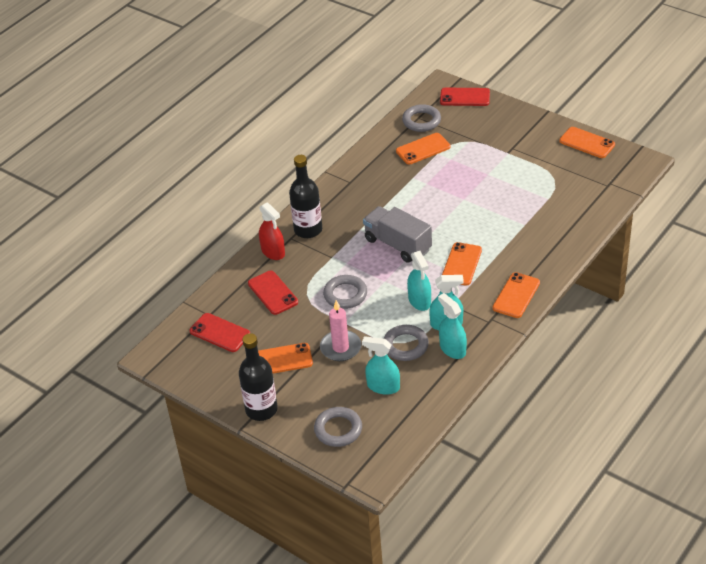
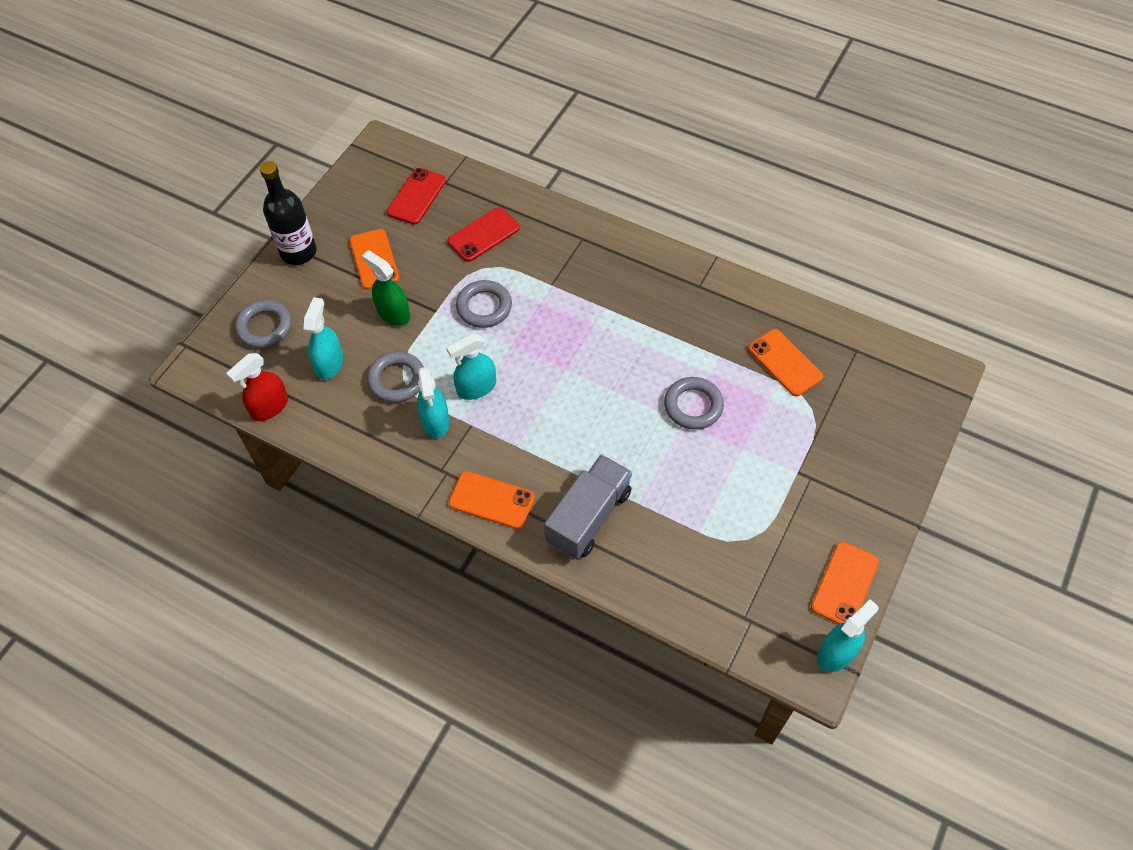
camera: 80 degrees right, 15 degrees up
(273, 252) = (555, 224): red spray bottle -> red spray bottle (270, 407)
(308, 230) = (599, 254): black bottle -> none
(340, 348) = (393, 313): pink candle -> green spray bottle
(398, 245) = (580, 353): grey truck -> grey truck (588, 517)
(421, 121) = (849, 355): grey ring -> grey ring (693, 406)
(452, 349) = (391, 432): turquoise spray bottle -> turquoise spray bottle (836, 653)
(461, 264) = (549, 430): orange phone -> none
(465, 97) = (920, 405): red phone -> none

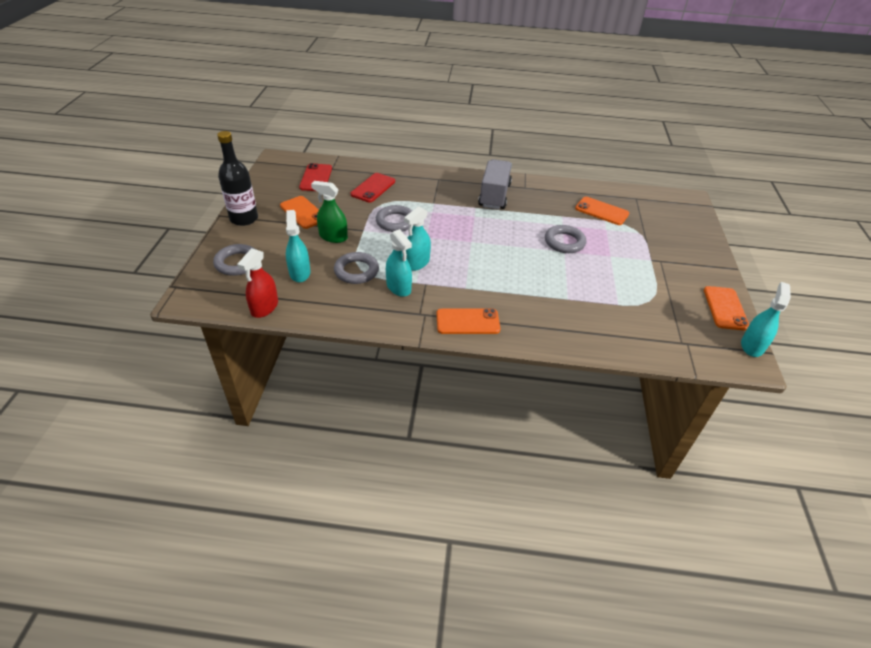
camera: 25 degrees left, 15 degrees down
(588, 517) = (541, 314): grey truck -> grey truck (494, 195)

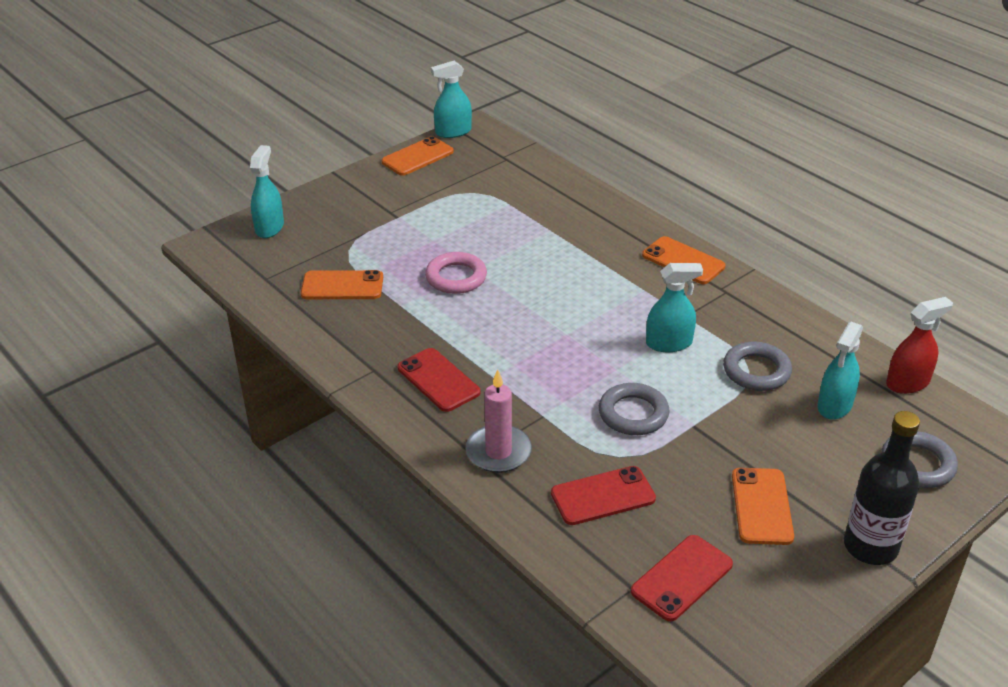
camera: 135 degrees left, 5 degrees down
(333, 237) = (747, 436): green spray bottle -> none
(398, 287) = (722, 327): turquoise spray bottle -> turquoise spray bottle (269, 227)
(432, 183) = (498, 452): none -> pink candle
(494, 195) = (438, 380): grey truck -> red phone
(564, 242) = (456, 277): grey ring -> pink ring
(601, 211) = (342, 286): orange phone -> orange phone turned 75 degrees counterclockwise

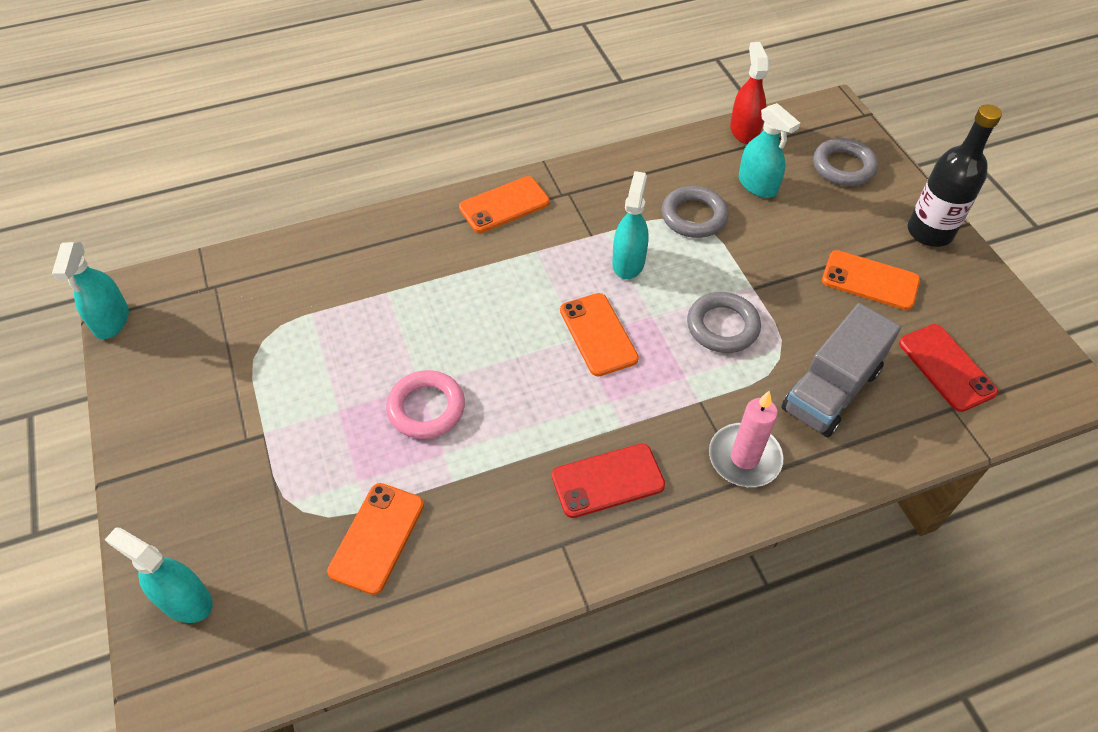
camera: 70 degrees left, 15 degrees up
(417, 157) = (140, 375): orange phone -> orange phone (598, 334)
(603, 496) = (831, 390): red phone -> grey truck

